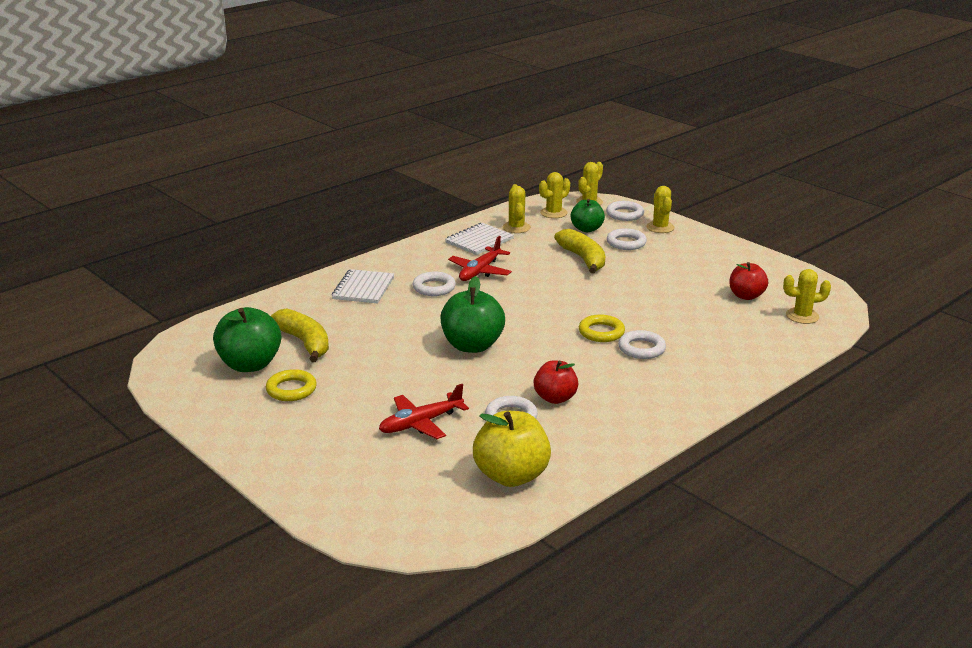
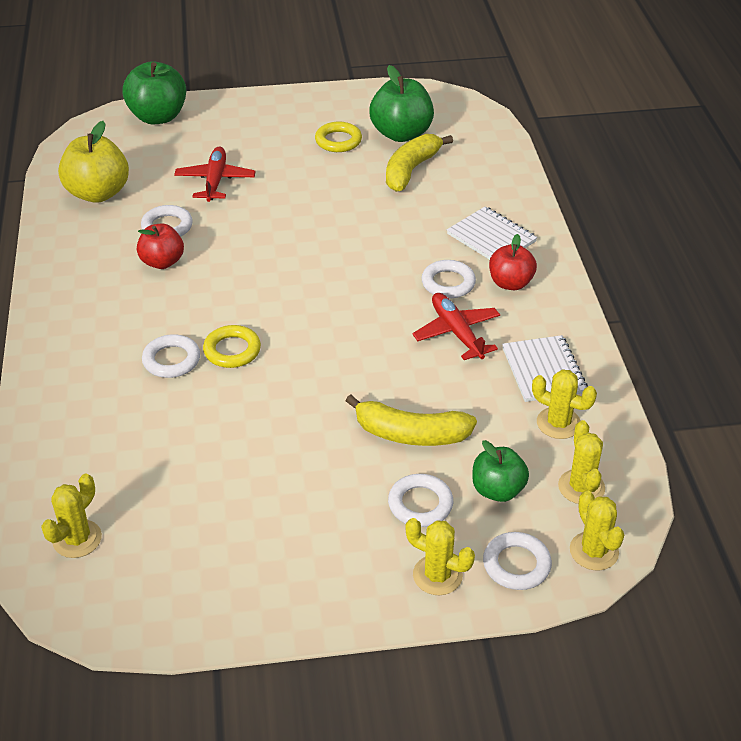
camera: 125 degrees right, 15 degrees up
(305, 342) = (411, 170): yellow banana -> yellow banana turned 120 degrees clockwise
(472, 346) = (302, 256): green apple -> green apple (158, 117)
(746, 296) = (173, 522): red apple -> red apple (510, 283)

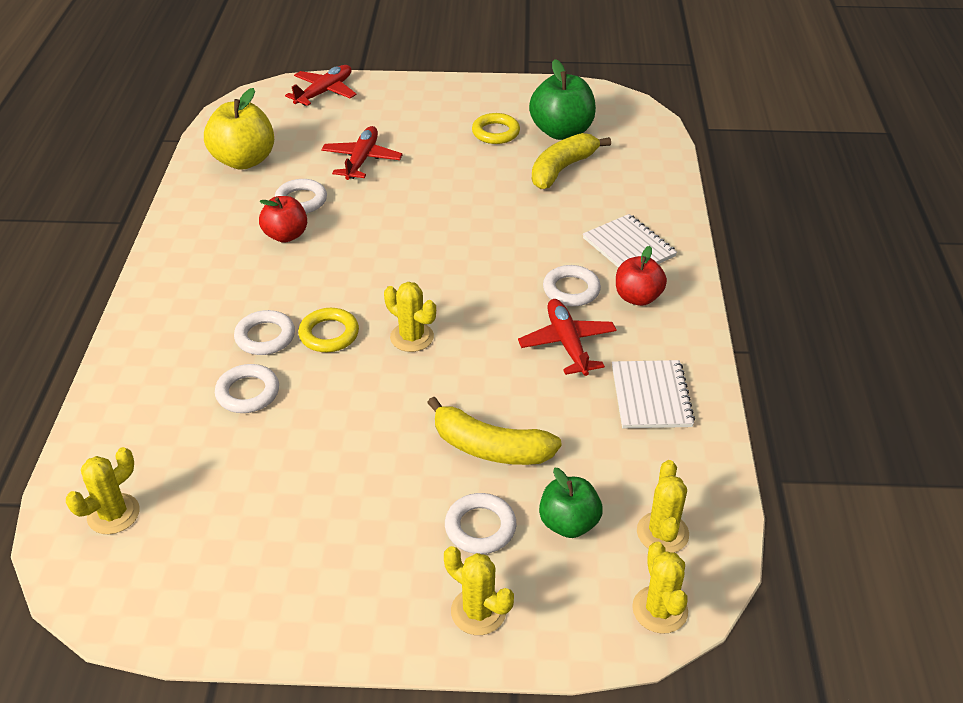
camera: 10 degrees right, 0 degrees up
(158, 117) = (324, 92): green apple -> red plane
(516, 565) = (569, 612): white ring -> white ring (248, 393)
(558, 423) = (654, 457): yellow cactus -> yellow cactus (412, 337)

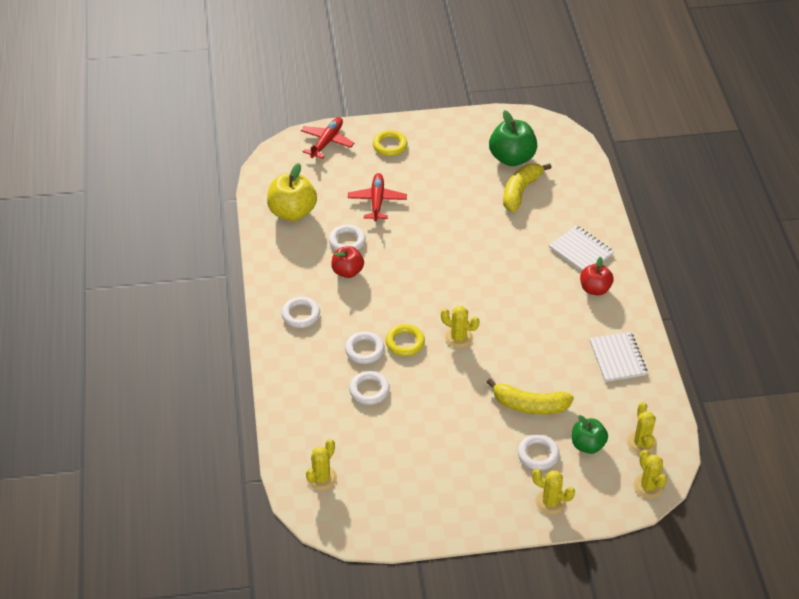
camera: 10 degrees left, 5 degrees up
(495, 132) = (465, 164): yellow ring -> yellow ring (390, 146)
(567, 344) = (558, 329): red plane -> none
(571, 290) = (551, 289): white ring -> white ring (301, 315)

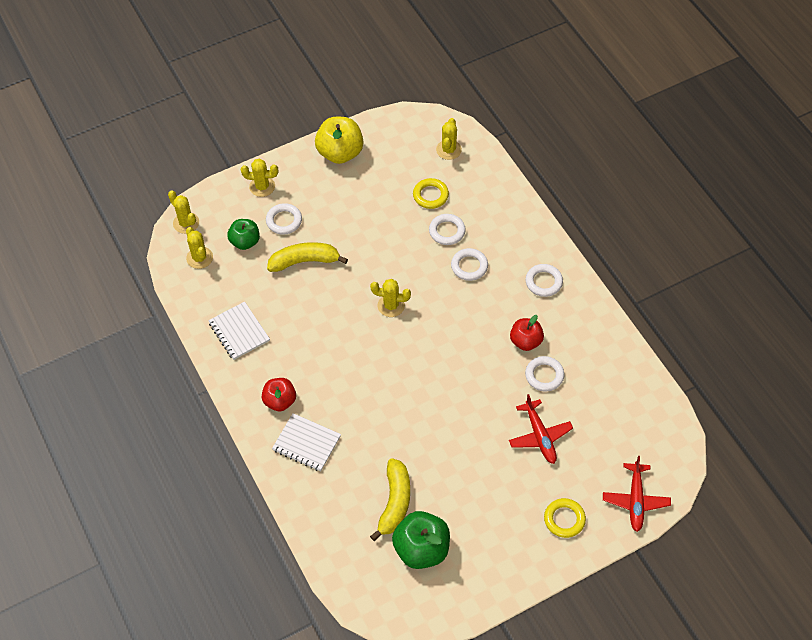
camera: 160 degrees right, 10 degrees up
(292, 212) = (617, 392): yellow apple -> yellow apple (340, 153)
(405, 342) = (437, 285): yellow ring -> yellow ring (430, 195)

